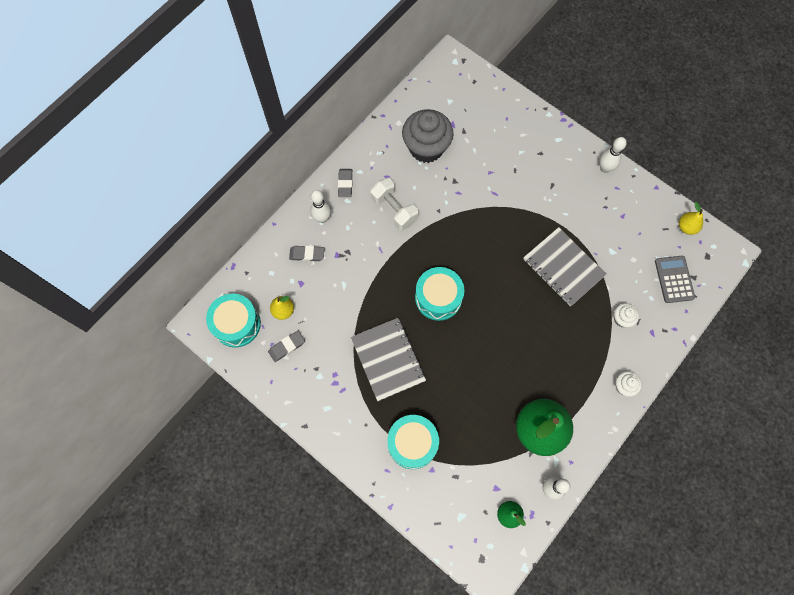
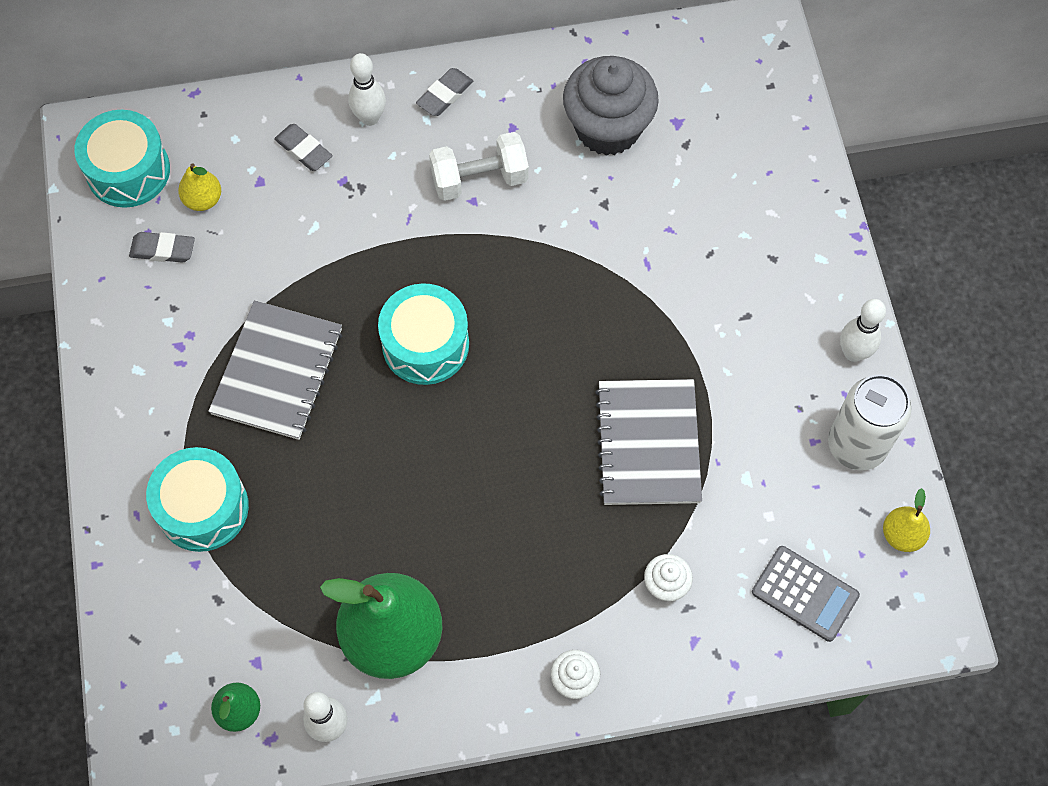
camera: 40 degrees right, 5 degrees down
(394, 210) = (479, 179): white dumbbell -> white dumbbell turned 75 degrees clockwise
(639, 205) = (856, 445): none -> white can
(674, 279) = (805, 593): grey calculator -> grey calculator turned 90 degrees clockwise

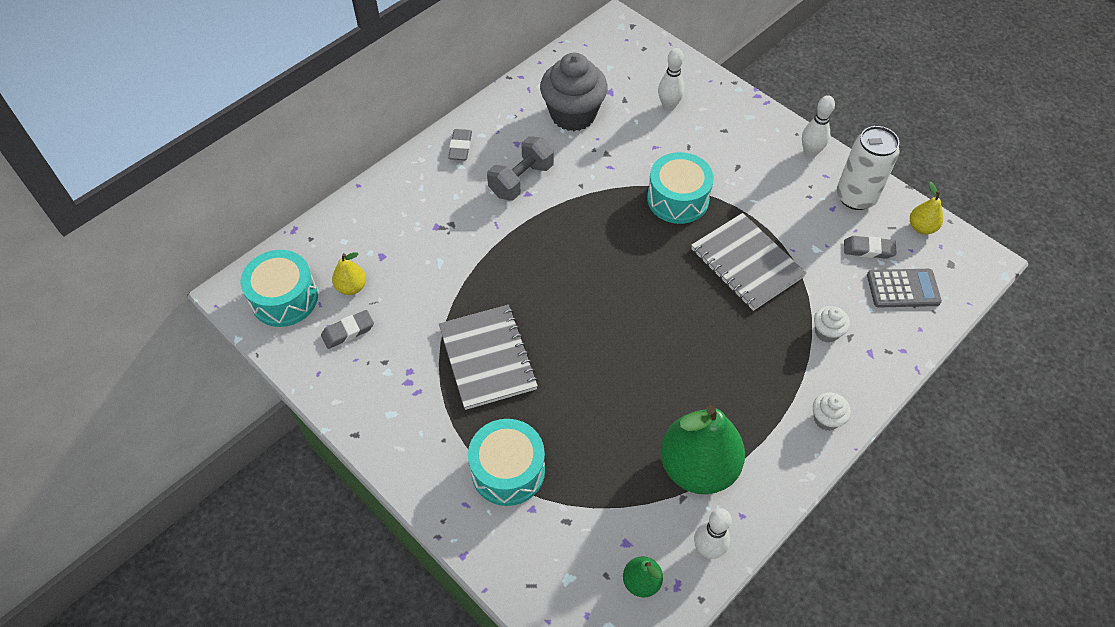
camera: 35 degrees left, 10 degrees down
(304, 150) = (396, 223): grey eraser -> grey eraser (868, 249)
(370, 118) = (423, 183): white bowling pin -> white bowling pin (669, 106)
(425, 344) = (568, 287): turquoise drum -> turquoise drum (677, 199)
(479, 179) = (521, 180): white dumbbell -> grey dumbbell

